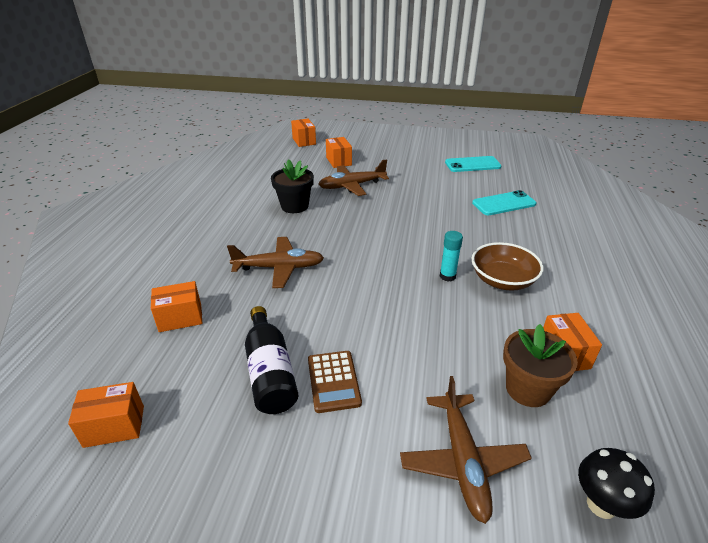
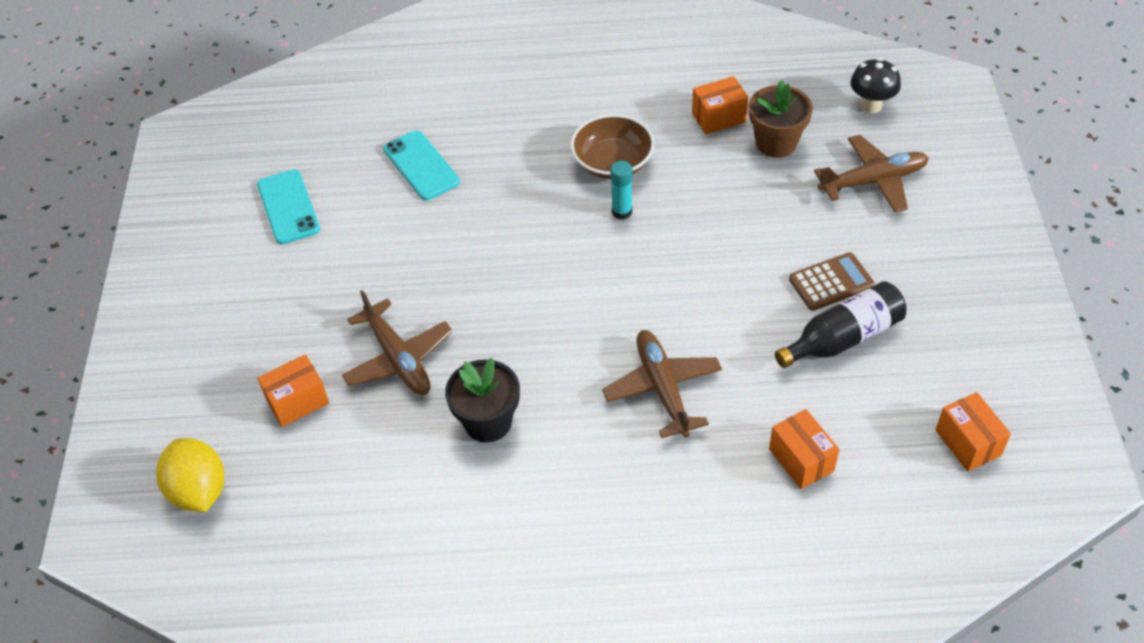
camera: 100 degrees left, 15 degrees up
(304, 141) = (199, 491): orange box -> yellow lemon

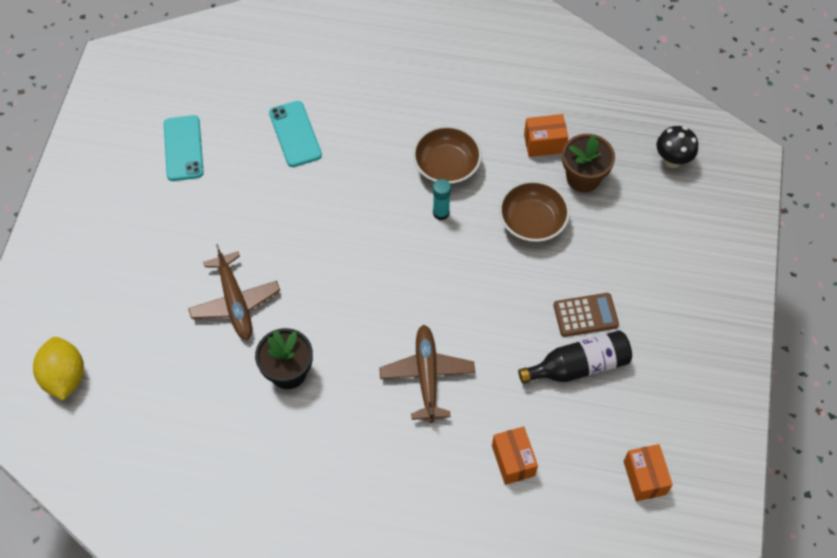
camera: 10 degrees right, 10 degrees up
(298, 401) = (152, 321): orange box -> none
(733, 199) = (532, 222): none -> brown bowl
(873, 181) = (649, 231): brown plane -> none

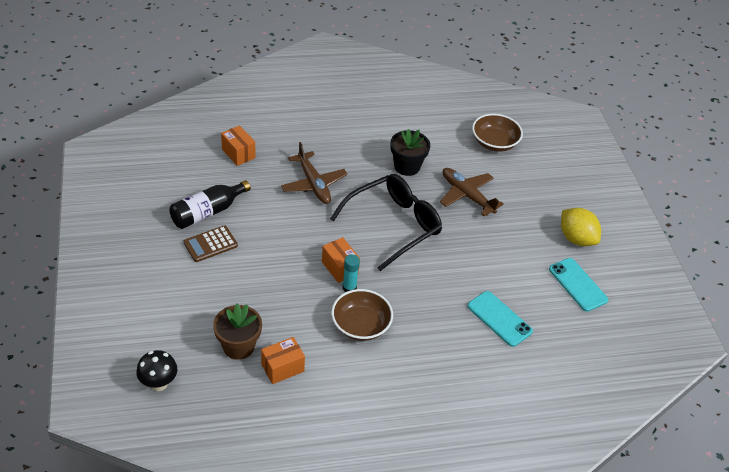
camera: 155 degrees right, 15 degrees down
(65, 377) = (542, 135): yellow lemon -> yellow lemon (576, 238)
(352, 282) = (393, 225): none -> black glasses
(532, 222) = (272, 299): brown bowl -> brown bowl (494, 143)
(644, 477) = (148, 163): orange box -> orange box (340, 268)

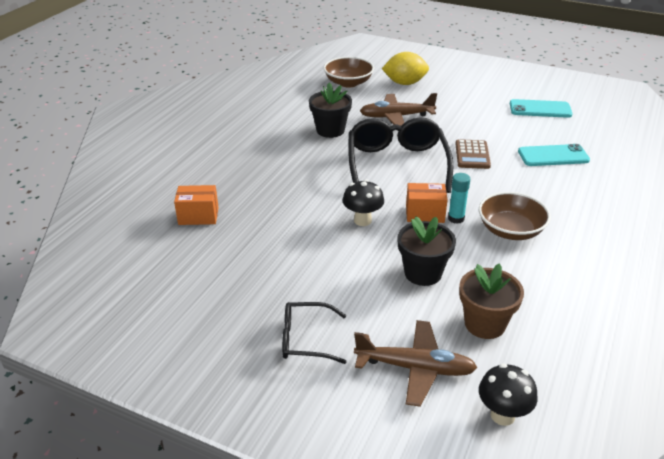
camera: 50 degrees left, 10 degrees down
(160, 263) = (306, 339): none -> black glasses
(207, 212) = (262, 271): black bottle -> none
(210, 244) = (313, 287): brown calculator -> brown calculator (472, 155)
(268, 293) = (423, 273): none -> black flower pot
(282, 368) = (536, 303): orange box -> none
(302, 237) = (362, 220): none -> black mushroom
(313, 184) = (296, 187): brown plane -> brown plane (415, 368)
(576, 238) = (490, 91): yellow lemon -> yellow lemon (404, 83)

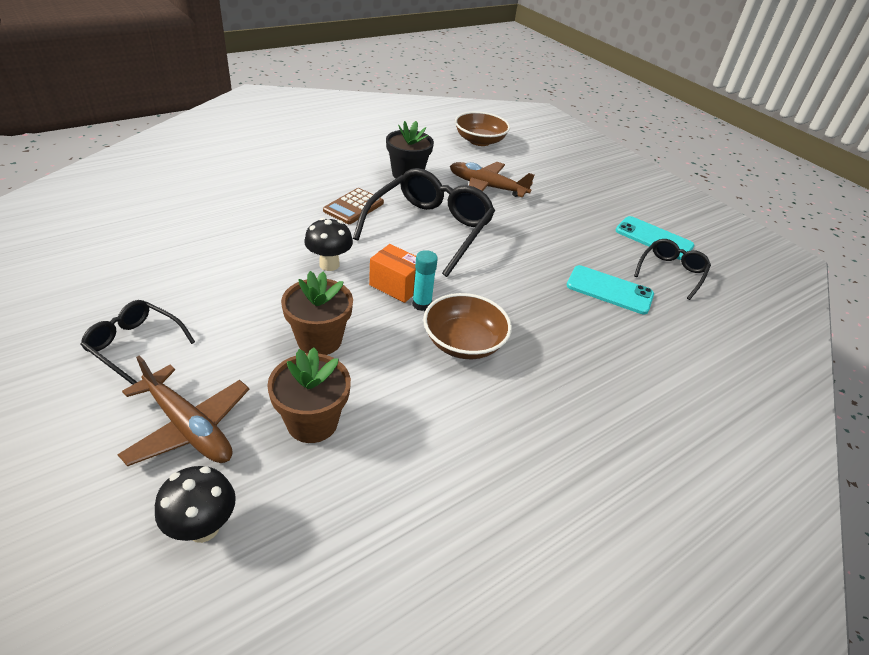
camera: 25 degrees right, 5 degrees up
(198, 216) = (198, 198): orange box -> none
(404, 83) = (535, 161): yellow lemon -> none
(423, 273) = (319, 340): black flower pot -> brown flower pot
(472, 155) = (519, 252): brown calculator -> brown calculator (353, 207)
(574, 128) = (671, 272): none -> black glasses

